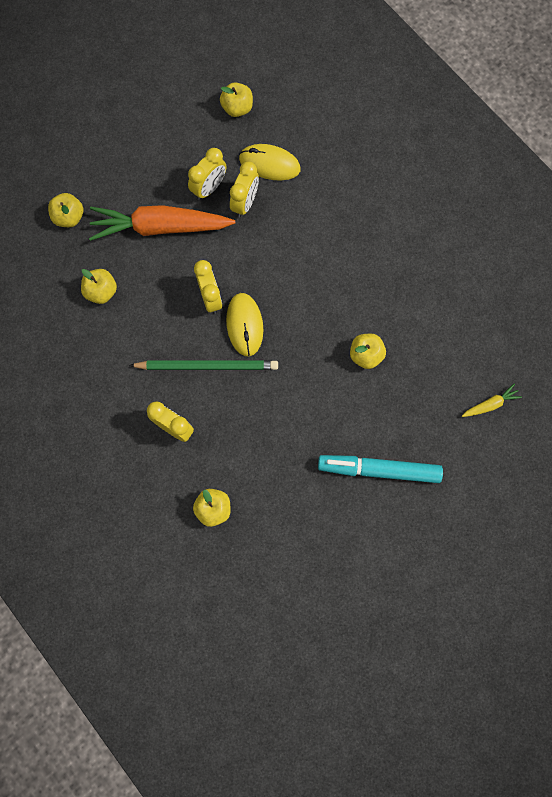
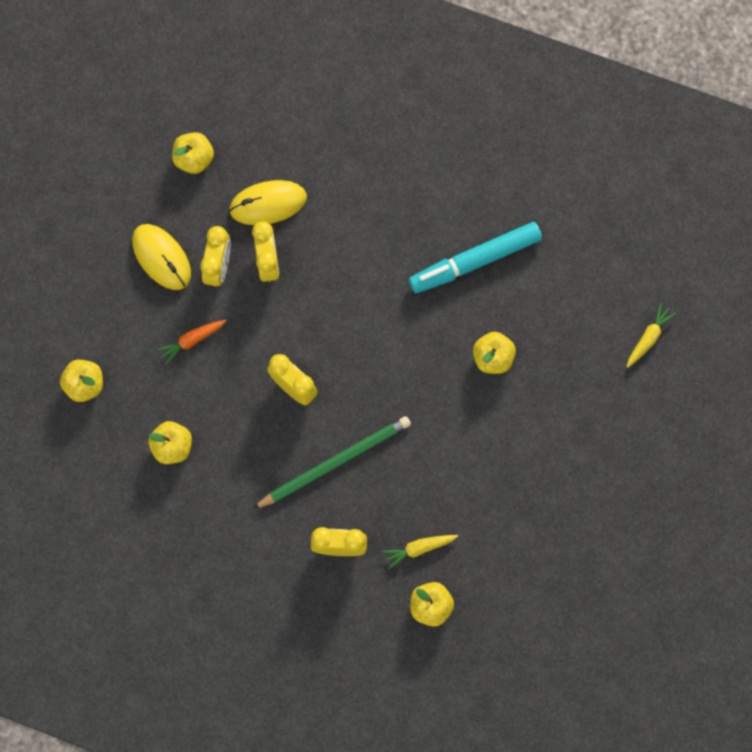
camera: 30 degrees left, 0 degrees up
(160, 227) = (192, 340): orange carrot -> orange carrot, size x0.42
(230, 462) = (419, 548): none -> yellow carrot
(244, 325) = (347, 397): yellow mouse -> yellow mouse (161, 257)
(379, 469) = (575, 470): turquoise marker -> turquoise marker (475, 261)

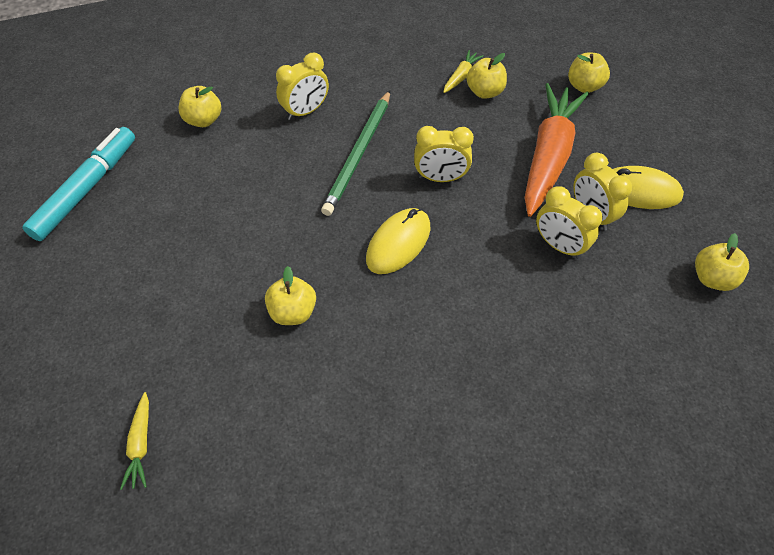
camera: 140 degrees right, 20 degrees down
(192, 340) = (548, 156): orange carrot -> orange carrot, size x2.38
(268, 203) = (613, 290): yellow mouse -> yellow mouse (398, 243)
(419, 548) = (242, 145): yellow carrot -> yellow carrot (461, 76)
(475, 261) = (383, 384): turquoise marker -> turquoise marker (86, 189)

